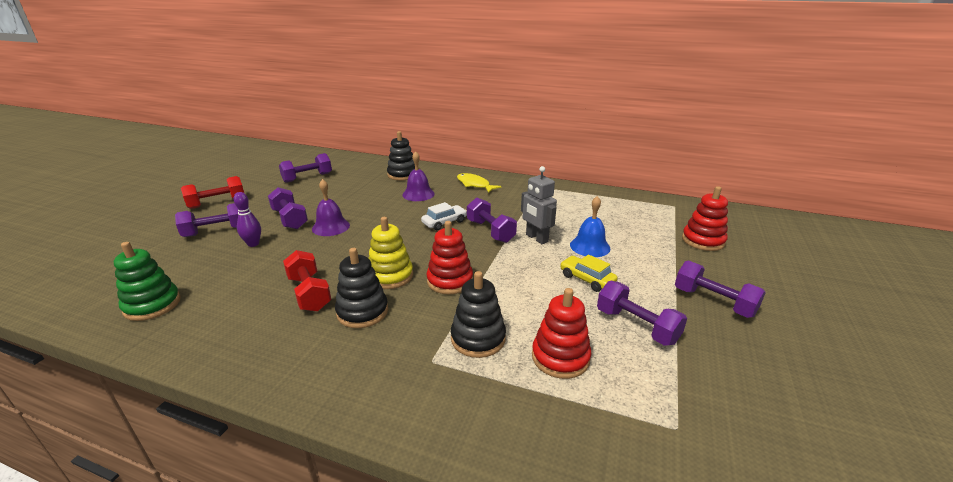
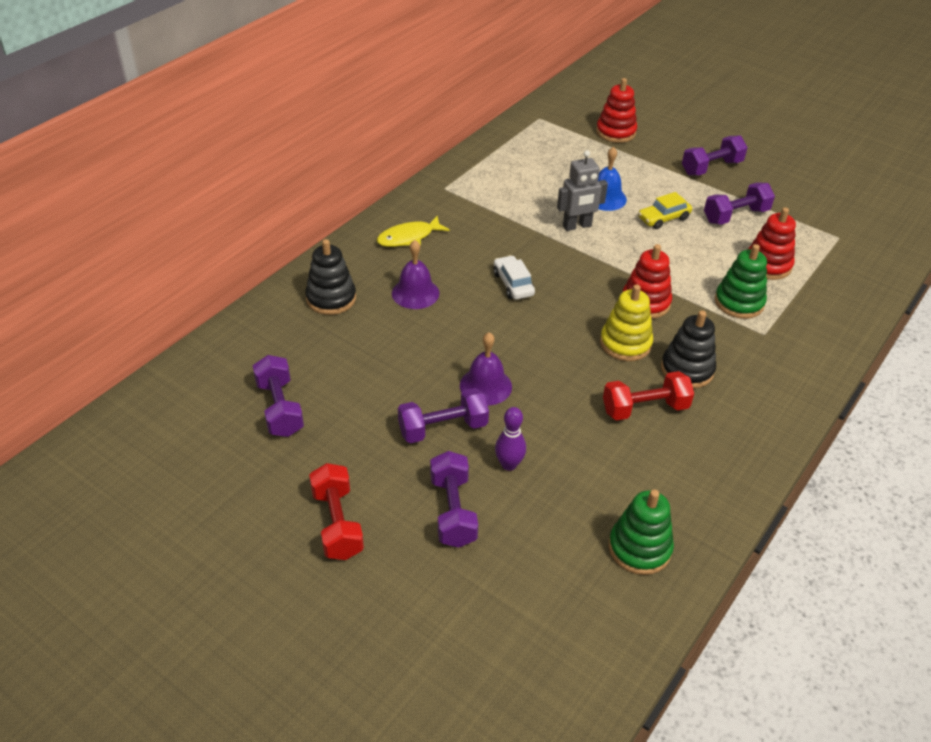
camera: 75 degrees left, 15 degrees up
(478, 338) = (739, 302): black stacking toy -> green stacking toy
(490, 231) = (549, 253): purple dumbbell -> none

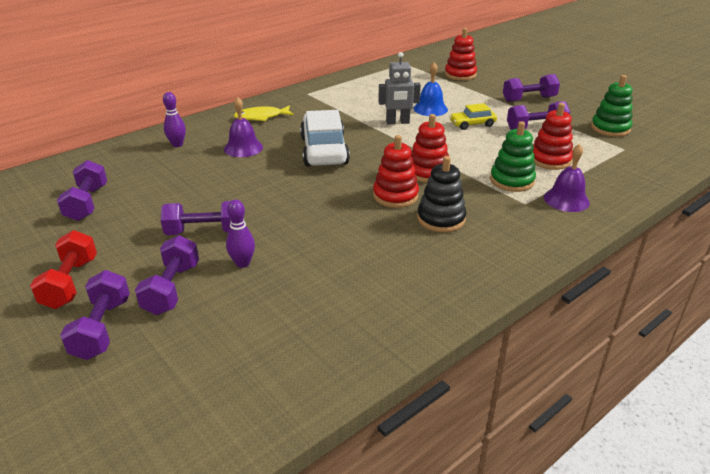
camera: 15 degrees right, 10 degrees down
(331, 298) = (177, 144): black stacking toy -> purple bowling pin
(410, 574) = (102, 329): none -> purple dumbbell
(485, 386) = (259, 209): purple bell -> purple bell (566, 200)
(513, 284) = (324, 150): white car -> white car, size x1.92
(625, 343) = (395, 196): yellow stacking toy -> red stacking toy
(639, 548) = (322, 343): green stacking toy -> green stacking toy (610, 128)
(645, 408) = (387, 240): red dumbbell -> none

